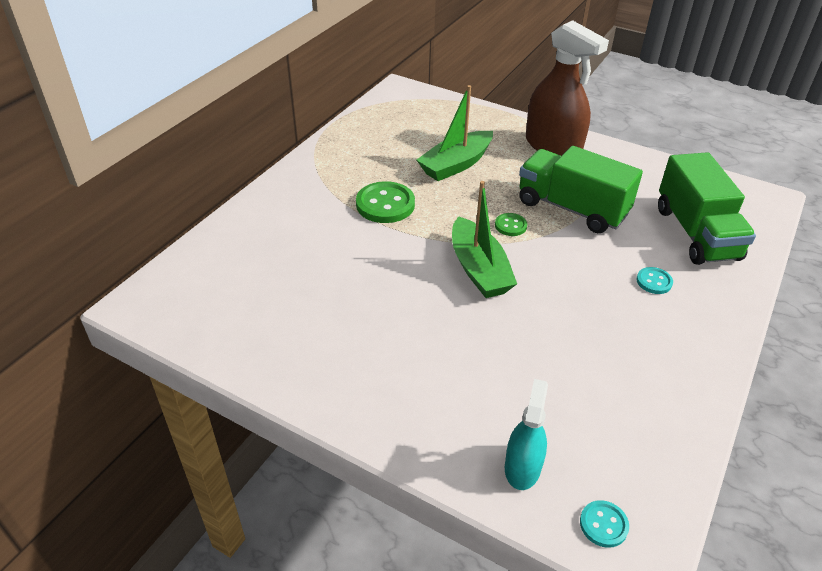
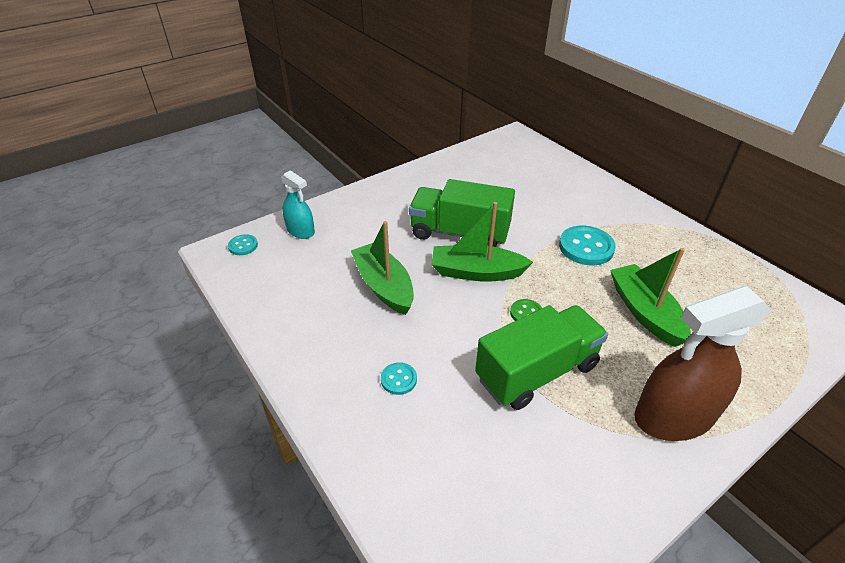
camera: 115 degrees right, 0 degrees up
(385, 204) = (586, 247): green button -> turquoise button
(555, 333) = (384, 286): none -> green boat
(696, 233) = (448, 467): green truck -> green truck (459, 233)

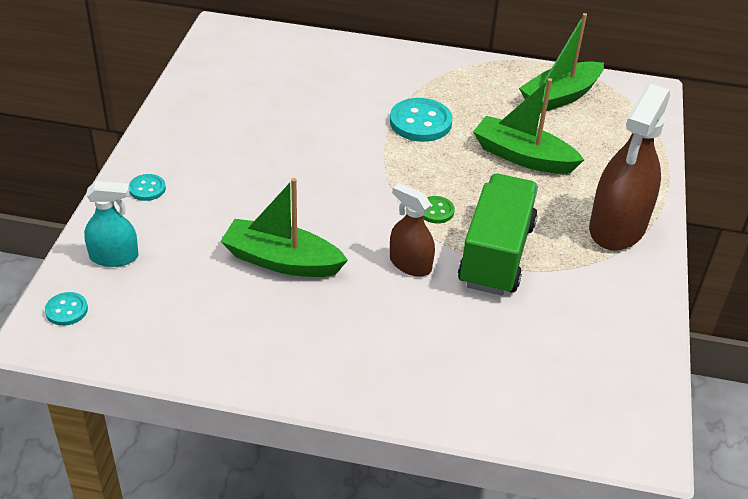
camera: 45 degrees left, 0 degrees up
(398, 379) = (397, 331): turquoise button -> turquoise button (147, 189)
(459, 233) = (291, 168): green truck -> none
(463, 339) = (410, 264): none -> brown spray bottle
(476, 272) = (352, 198): green boat -> green boat (560, 96)

